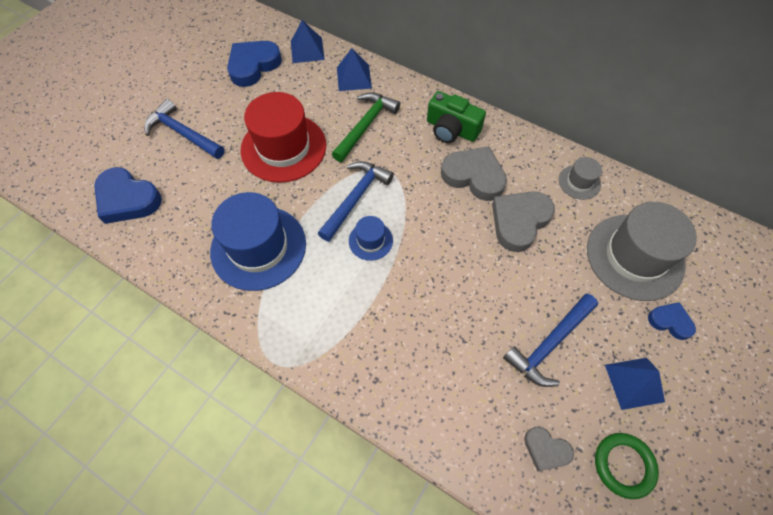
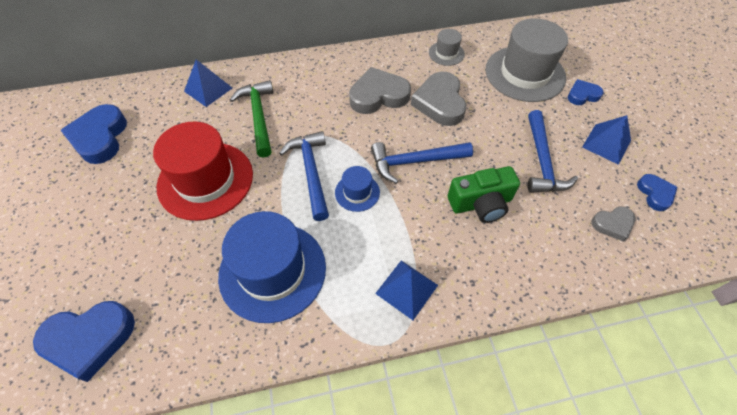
camera: 45 degrees left, 5 degrees down
(183, 133) = (87, 239): blue hammer -> blue hammer (415, 162)
(307, 50) = (141, 94): blue pyramid -> blue pyramid (406, 289)
(451, 129) = (327, 76): green camera -> green camera (481, 203)
(623, 465) = (655, 194): green ring -> blue heart

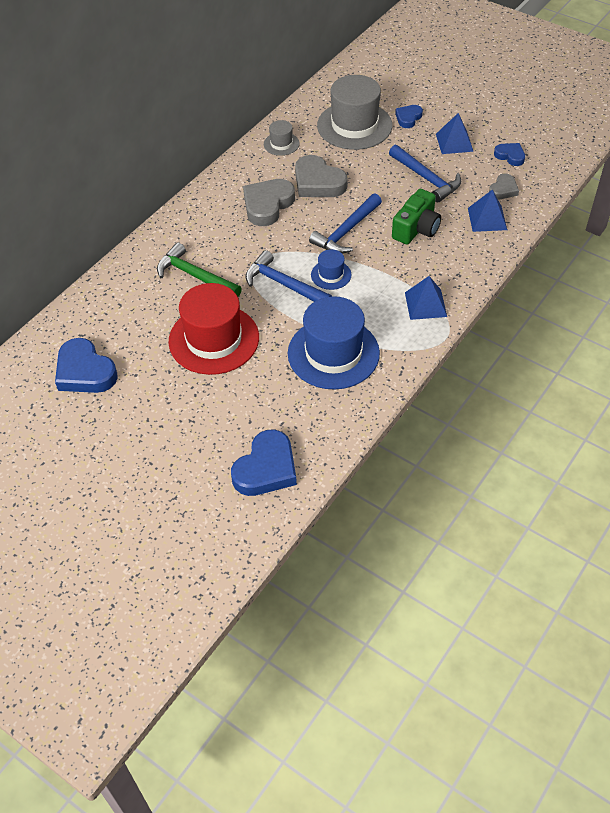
camera: 40 degrees left, 5 degrees down
(208, 89) = (125, 284): blue pyramid -> blue pyramid (487, 219)

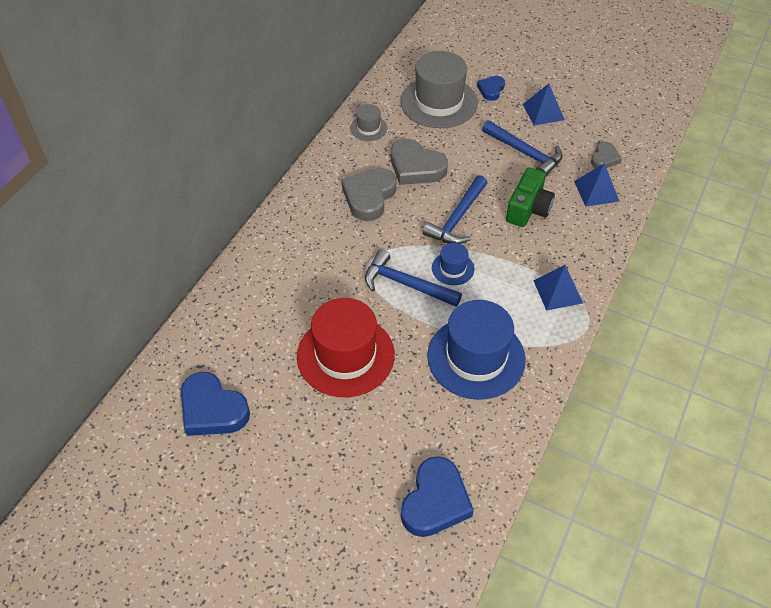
camera: 10 degrees left, 0 degrees up
(195, 276) = (309, 284): green hammer -> none
(510, 156) = (602, 122): blue heart -> none

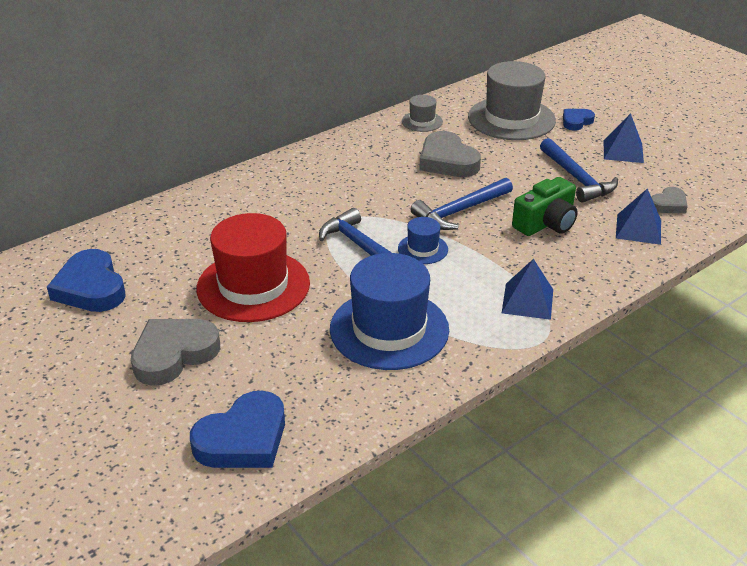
camera: 25 degrees right, 15 degrees down
(369, 197) = (380, 171): grey heart -> grey heart (174, 354)

